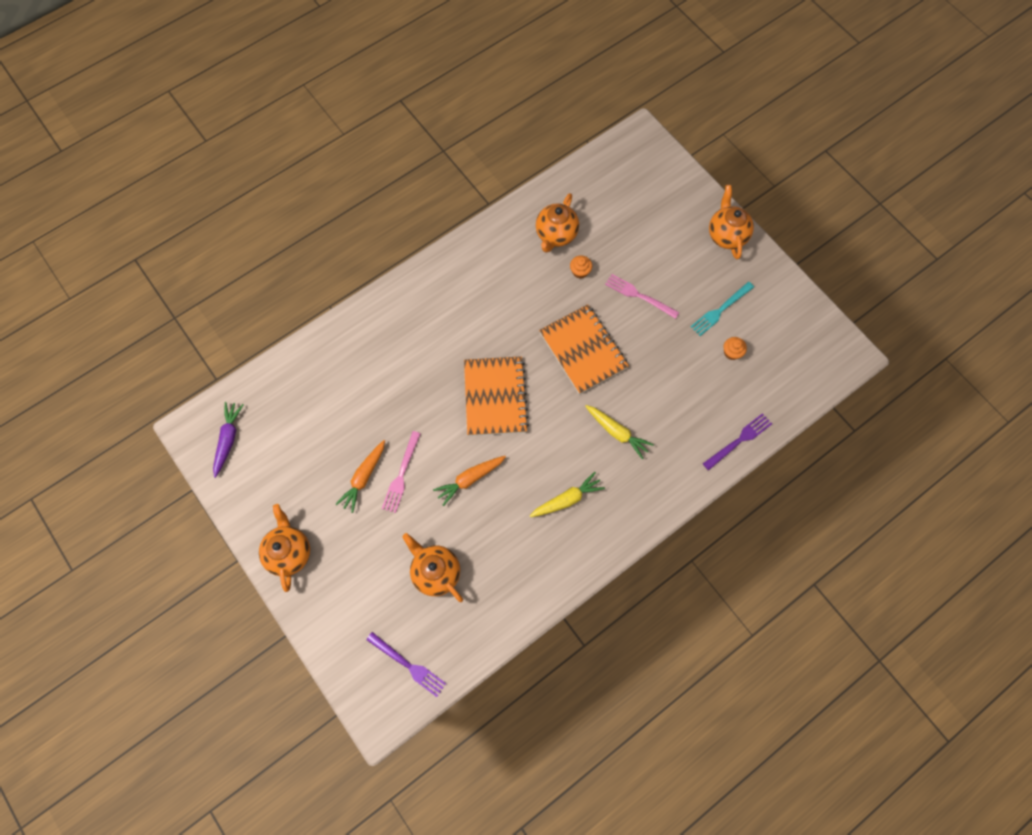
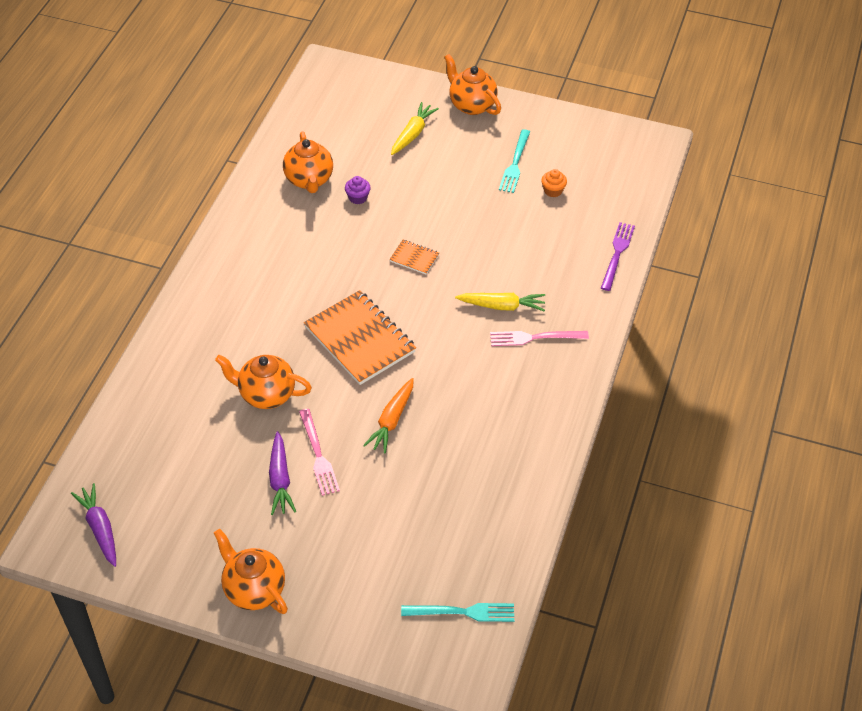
camera: 35 degrees left, 20 degrees down
(363, 477) = (280, 479): orange carrot -> purple carrot
(408, 665) = (463, 612): purple fork -> turquoise fork
(435, 572) = (423, 517): orange teapot -> orange teapot (266, 394)
(567, 499) = (500, 384): yellow carrot -> yellow carrot (413, 134)
(580, 271) = (358, 198): orange cupcake -> purple cupcake
(583, 350) = (414, 258): orange notebook -> orange notebook, size x0.45
(639, 295) = (430, 189): pink fork -> pink fork (534, 337)

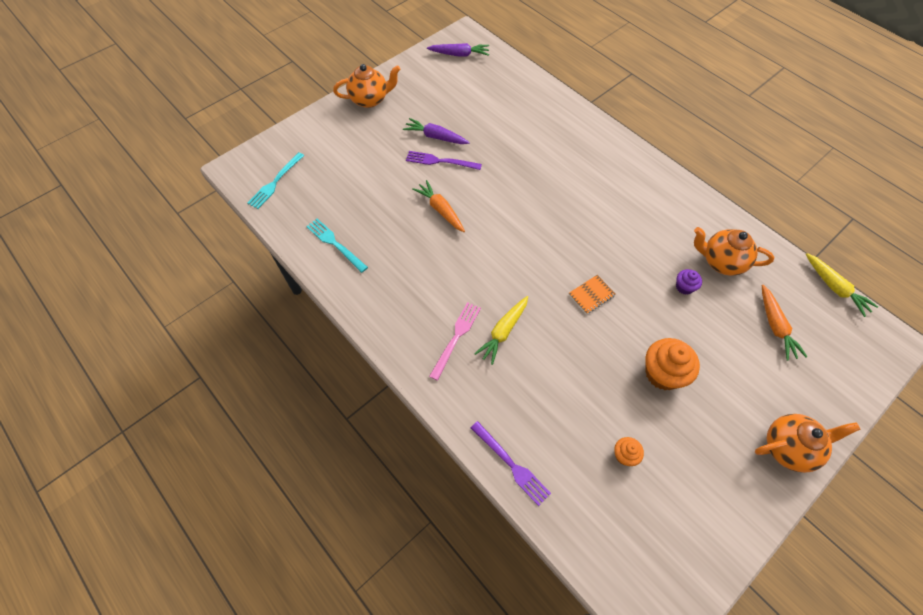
camera: 120 degrees right, 10 degrees up
(266, 394) = (508, 154): orange teapot -> none
(318, 455) = (440, 161): pink fork -> purple fork
(359, 132) = (775, 326): none -> orange carrot
(360, 340) = (525, 223): orange notebook -> none
(413, 134) = (758, 370): yellow carrot -> yellow carrot (834, 288)
(461, 188) = (663, 373): none -> orange cupcake
(515, 164) = (679, 441): turquoise fork -> turquoise fork (335, 244)

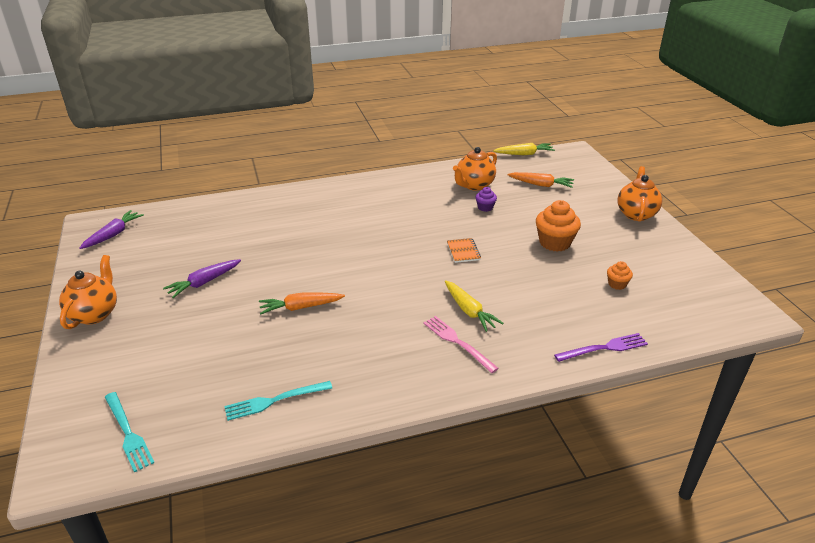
camera: 65 degrees left, 25 degrees down
(440, 161) = (239, 289): purple fork -> none

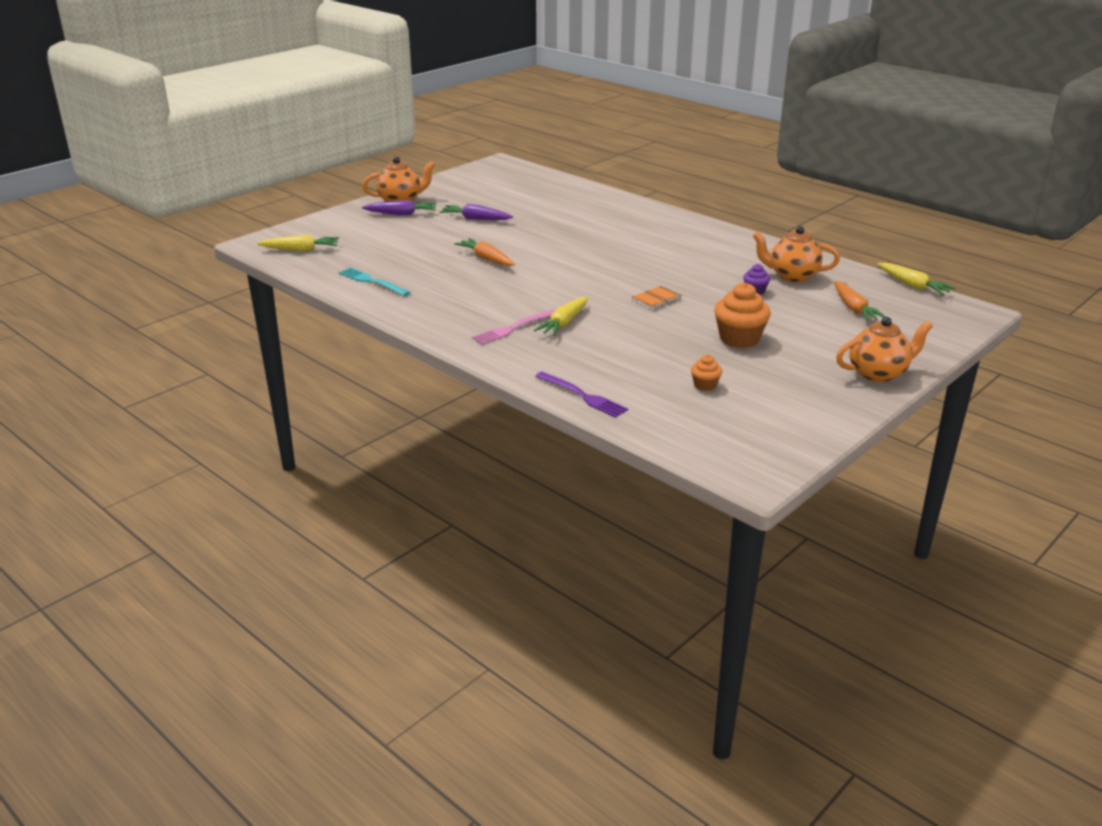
camera: 60 degrees right, 5 degrees down
(113, 234) = (495, 173): purple carrot -> purple carrot (401, 214)
(128, 433) = (301, 250): turquoise fork -> yellow carrot
(457, 342) = (513, 328): pink fork -> pink fork turned 150 degrees counterclockwise

